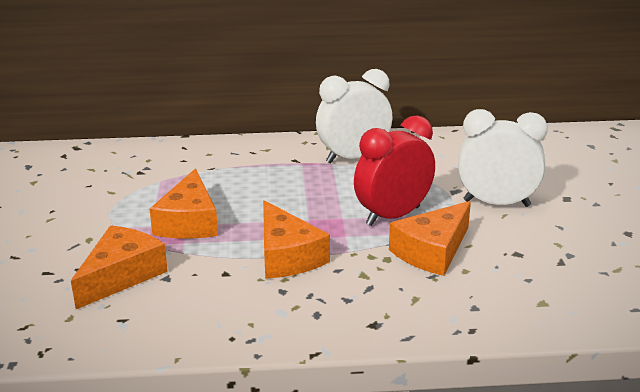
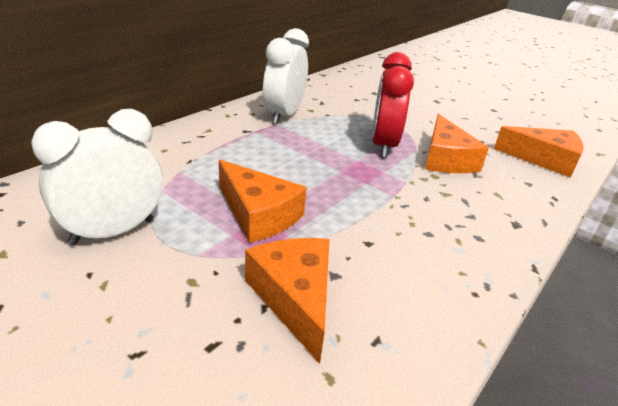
camera: 50 degrees left, 5 degrees up
(287, 256) = (380, 205): orange cheese -> orange cheese (544, 159)
(496, 203) = (415, 116): white clock -> white clock (113, 232)

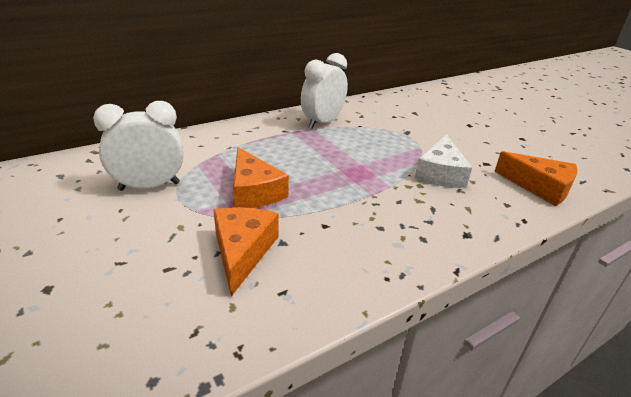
camera: 20 degrees right, 0 degrees up
(383, 145) = (390, 155): red clock -> none
(446, 159) = (440, 173): orange cheese -> white cheese

